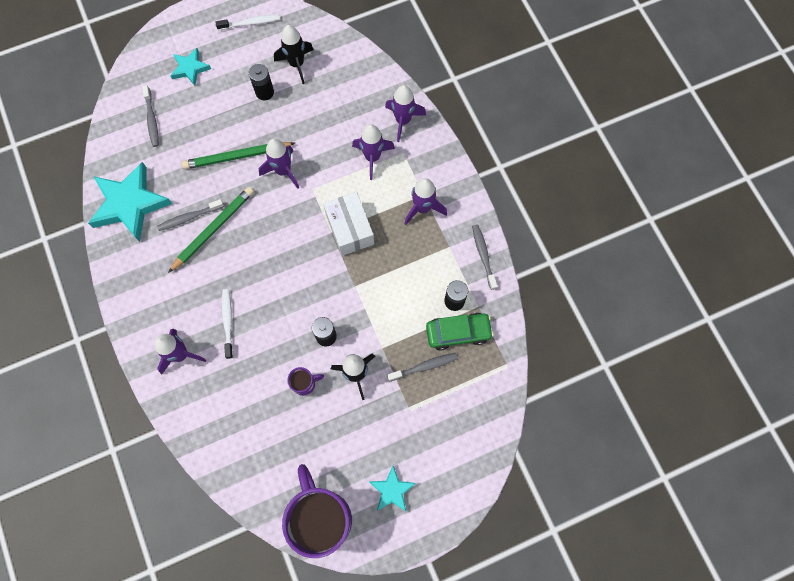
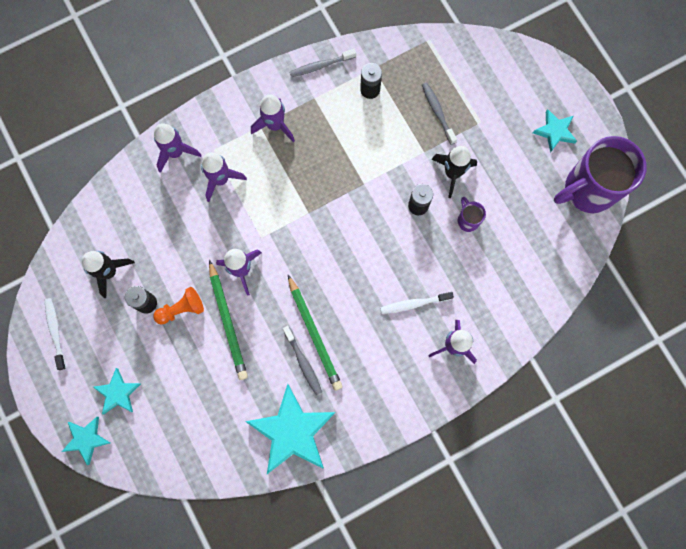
camera: 95 degrees left, 5 degrees up
(152, 120) = (187, 426): grey toothbrush -> none
(156, 44) = (86, 439): none -> turquoise star
(213, 229) = (314, 334): green pencil -> green pencil turned 150 degrees counterclockwise
(255, 120) = (181, 309): none -> orange pawn
(349, 229) = (303, 194): white box -> none
(458, 332) = (401, 84): green car -> none

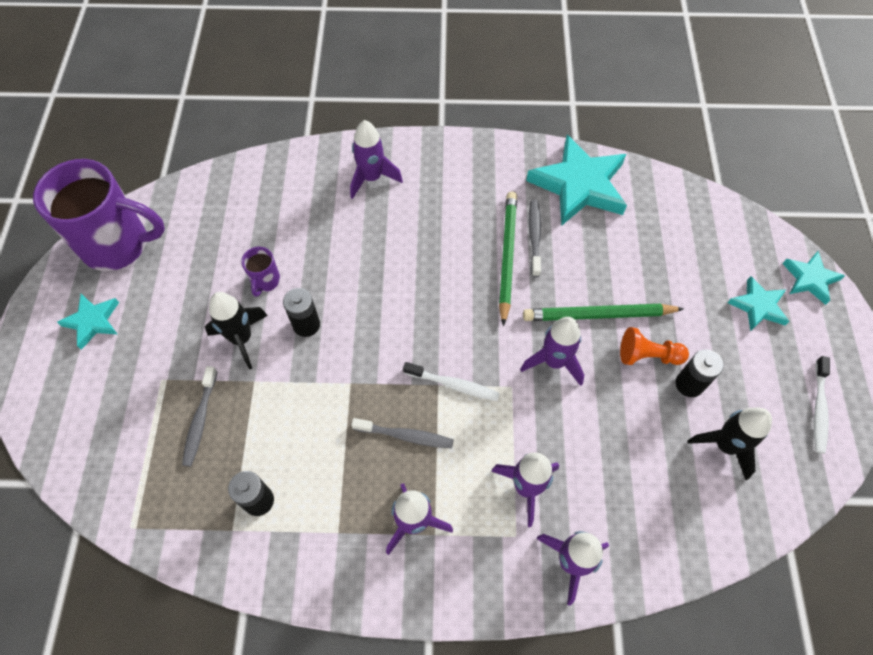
camera: 150 degrees left, 15 degrees down
(228, 322) = (598, 315): green pencil -> green pencil turned 105 degrees counterclockwise
(321, 66) = (298, 577): grey toothbrush -> grey toothbrush (406, 436)
(414, 304) = (383, 232): white toothbrush -> white toothbrush (454, 385)

